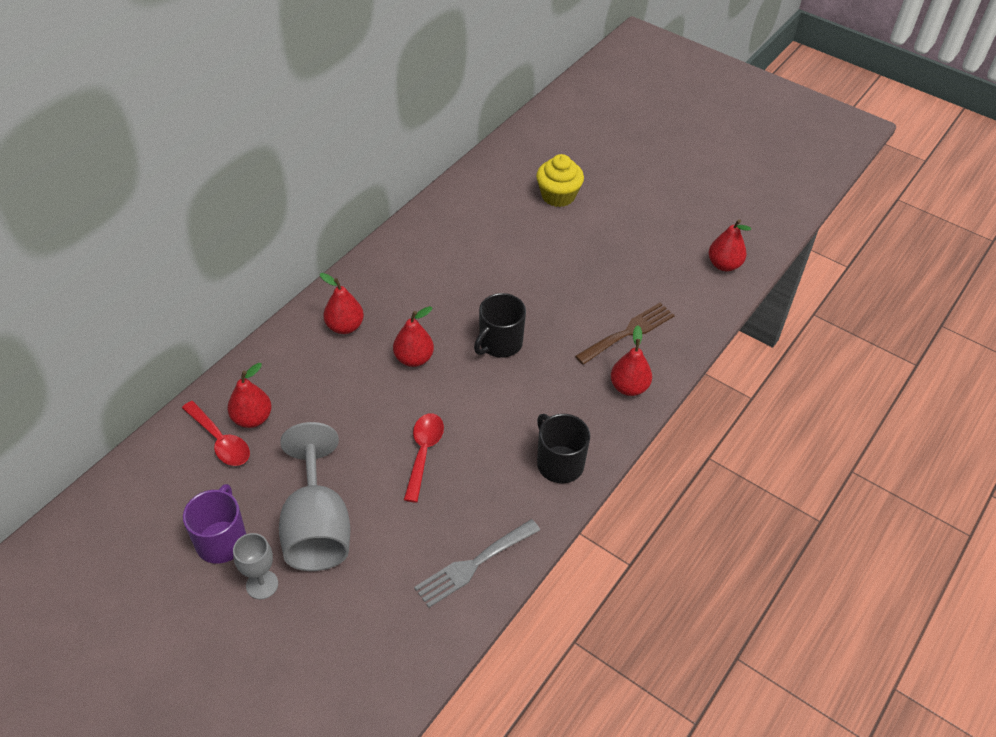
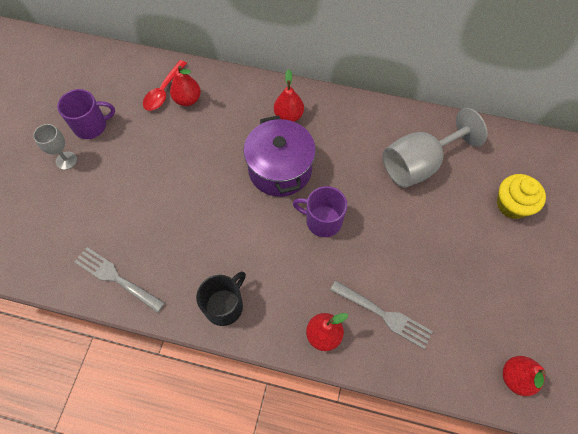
camera: 70 degrees right, 15 degrees up
(317, 527) = (116, 171): grey goblet -> grey goblet (419, 164)
(414, 358) = (280, 169): red pear -> purple pot
(423, 453) = (198, 209): red spoon -> none
(499, 343) = (322, 220): black mug -> purple mug
(628, 332) = (384, 315): brown fork -> grey fork

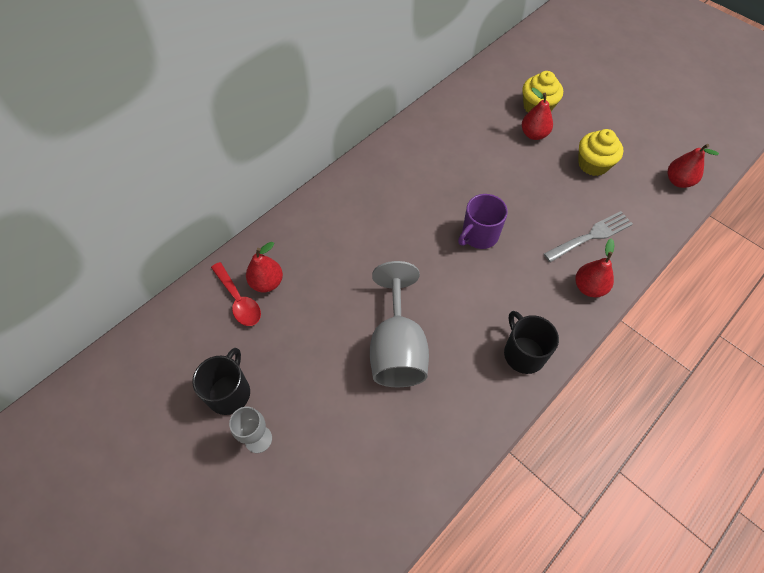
camera: 60 degrees left, 5 degrees down
(91, 126) = (229, 392): purple mug -> black mug
(116, 278) = (441, 443): grey fork -> none
(280, 169) = (405, 242): purple pot -> none
(288, 116) = (351, 207): red pear -> red pear (534, 134)
(419, 164) = (465, 142): grey goblet -> grey goblet (397, 348)
(475, 284) = (593, 164): none -> yellow cupcake

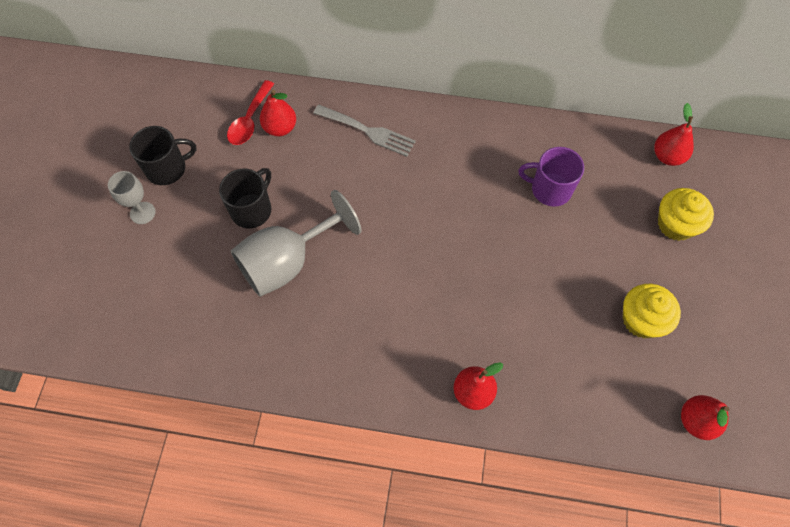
camera: 55 degrees right, 5 degrees up
(479, 235) = (457, 260): purple mug -> purple mug (550, 189)
(523, 353) = (354, 368): black mug -> black mug (252, 209)
(534, 134) = (632, 241): red pear -> red pear (667, 156)
(591, 236) = (540, 364): grey fork -> grey fork (368, 131)

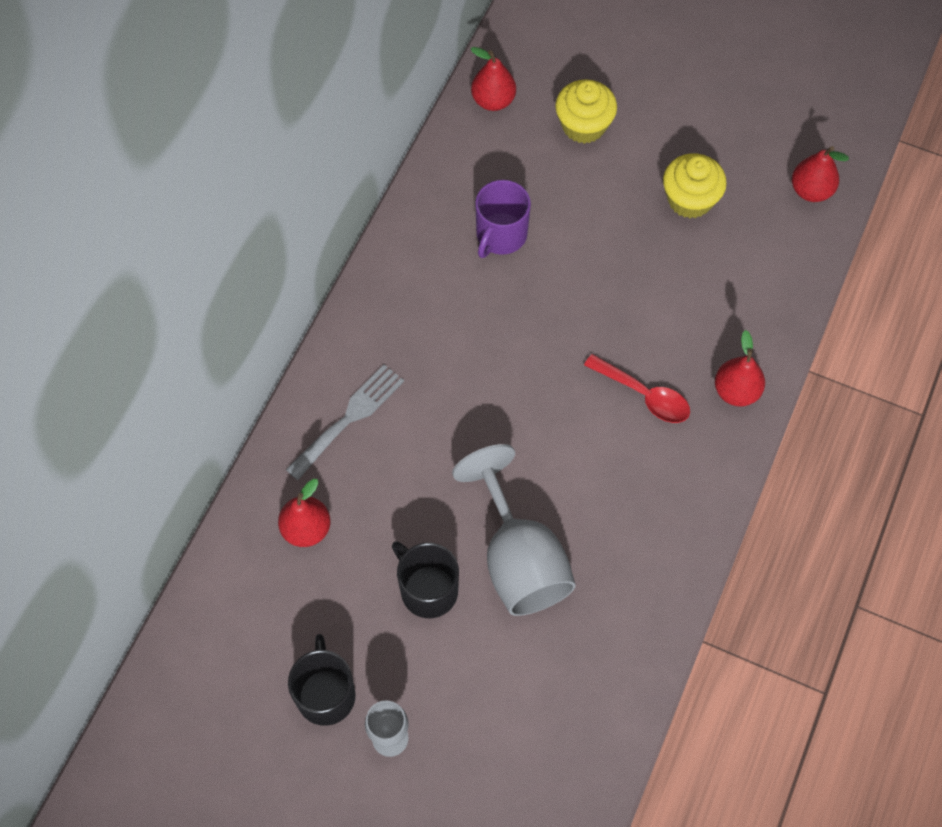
camera: 75 degrees left, 0 degrees up
(250, 120) = (279, 567): red spoon -> red spoon (644, 395)

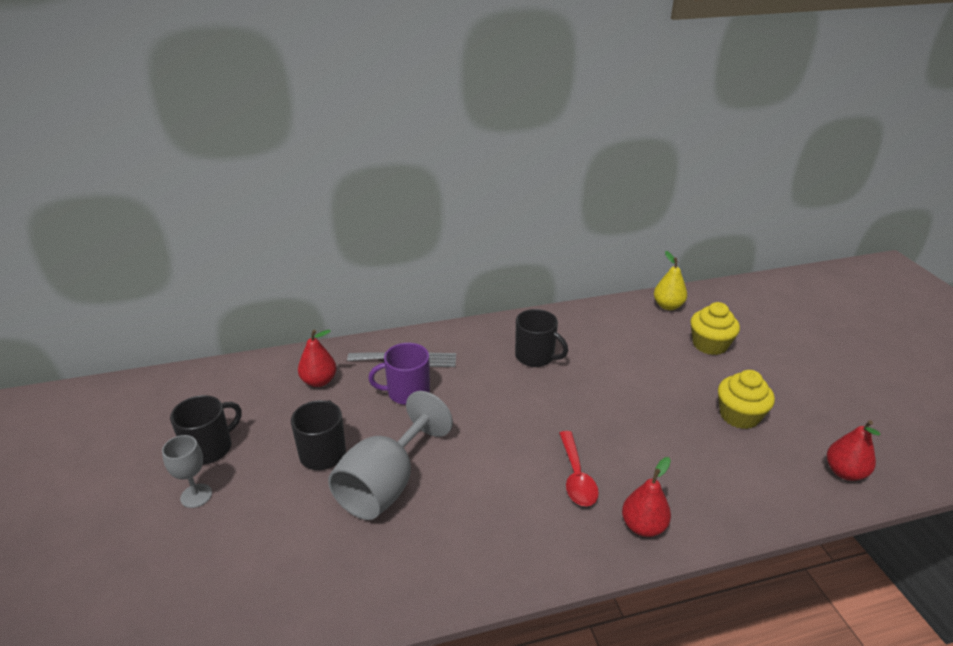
camera: 50 degrees right, 30 degrees down
(457, 294) = (535, 356): none -> black mug
(493, 101) = (668, 306): red pear -> yellow pear
(500, 235) = (594, 352): purple mug -> purple mug (407, 392)

